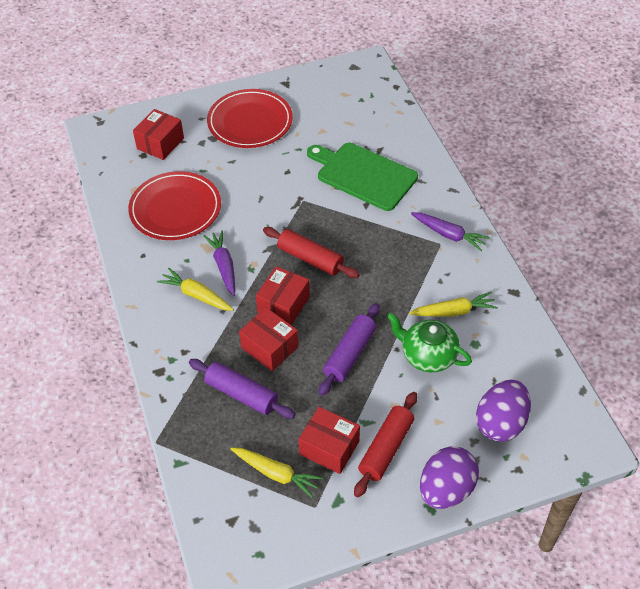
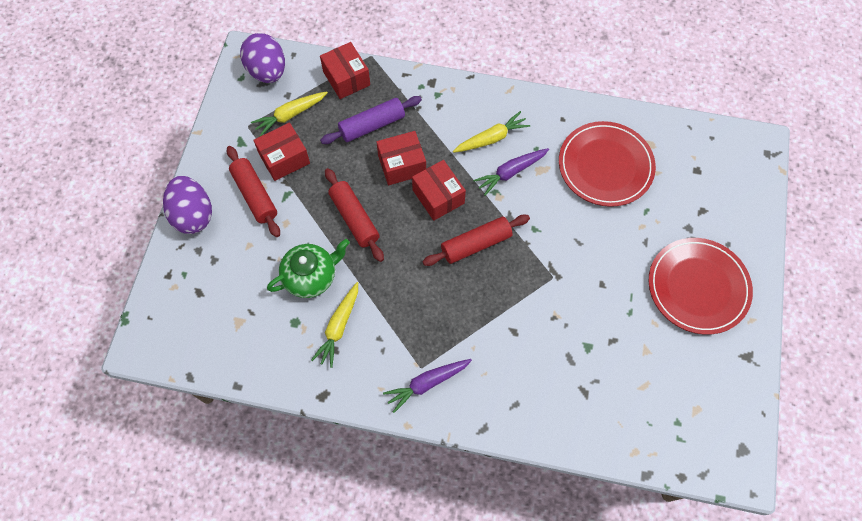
camera: 120 degrees right, 15 degrees up
(160, 143) = (706, 191): red box -> red box (346, 78)
(224, 266) = (511, 172): purple carrot -> purple carrot turned 135 degrees clockwise
(349, 354) = (354, 218): purple rolling pin -> red rolling pin
(363, 175) = (556, 353): green cutting board -> none
(500, 423) = (212, 290): purple egg -> purple egg (267, 71)

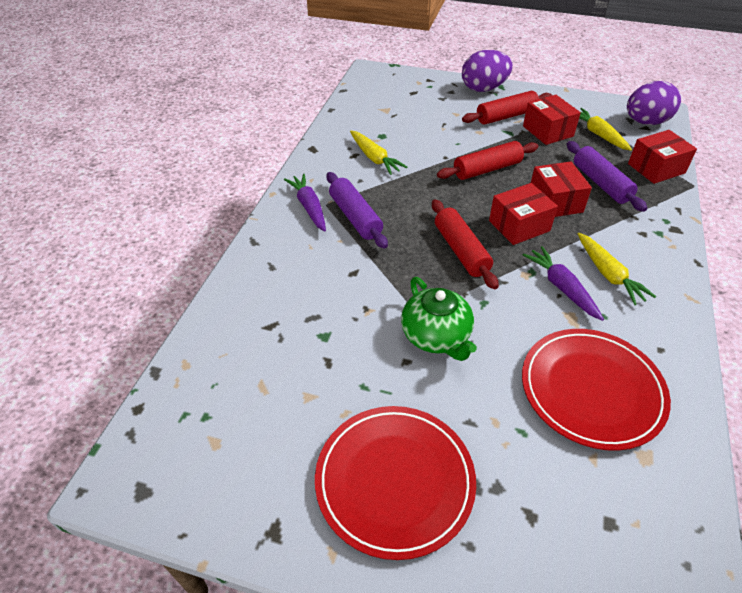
camera: 95 degrees right, 20 degrees down
(311, 276) = (425, 144): green teapot -> green teapot (436, 336)
(339, 327) = (374, 158): yellow carrot -> yellow carrot turned 150 degrees counterclockwise
(438, 337) = (355, 217): none -> purple rolling pin

